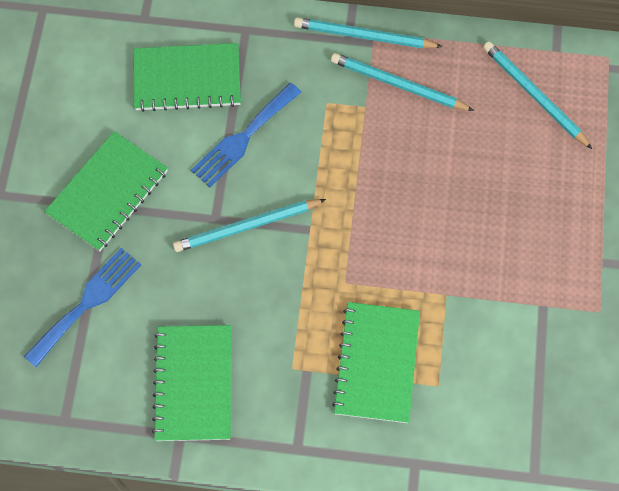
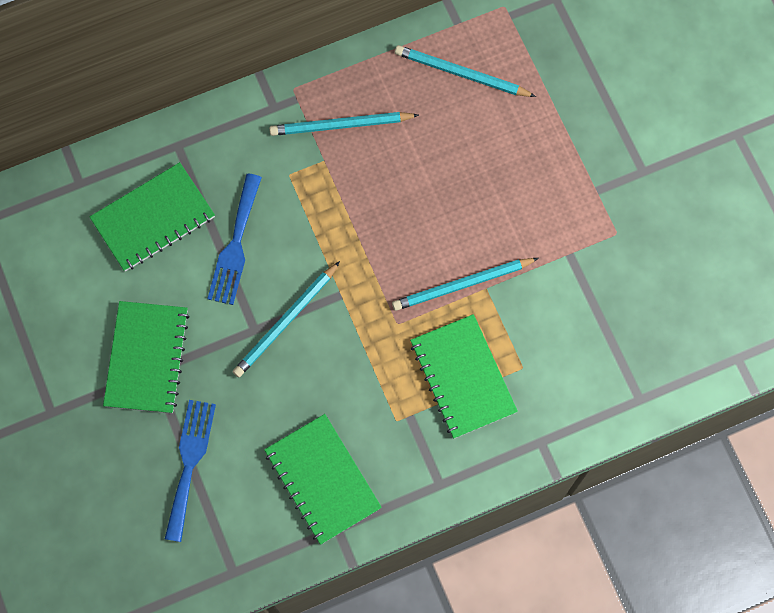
camera: 30 degrees left, 5 degrees up
(364, 36) = (285, 96): turquoise pencil -> turquoise pencil (462, 285)

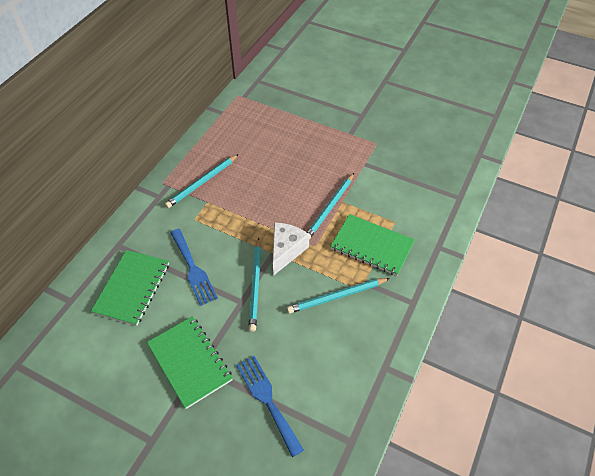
camera: 40 degrees left, 20 degrees down
(322, 480) = (351, 348): green notebook -> none
(358, 304) = (286, 251): none -> white cheese
(461, 74) = (243, 129): turquoise pencil -> turquoise pencil (337, 297)

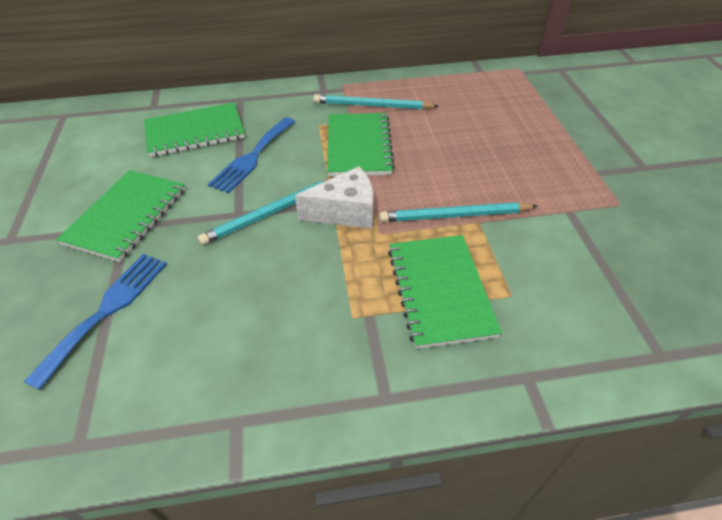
camera: 55 degrees right, 5 degrees down
(235, 212) = (359, 146): none -> green notebook
(337, 297) = (318, 297): turquoise pencil -> none

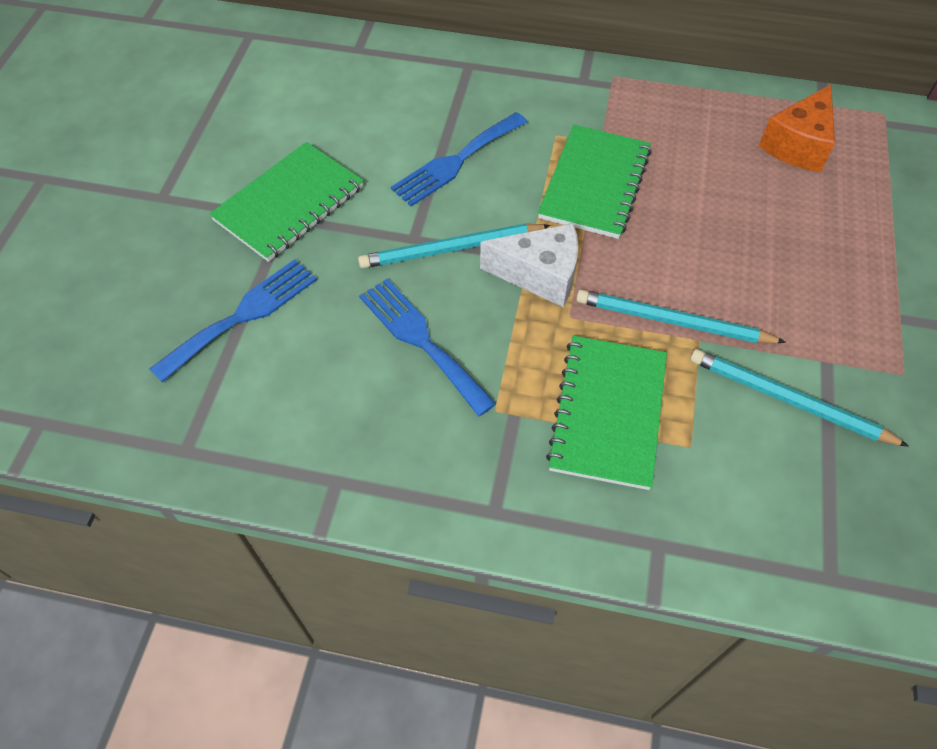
camera: 20 degrees right, 10 degrees up
(195, 132) = (398, 104): green notebook -> none
(271, 283) = (421, 340): none -> blue fork
(372, 106) = (639, 123): turquoise pencil -> turquoise pencil (788, 400)
(478, 95) = (797, 145): none -> orange cheese

